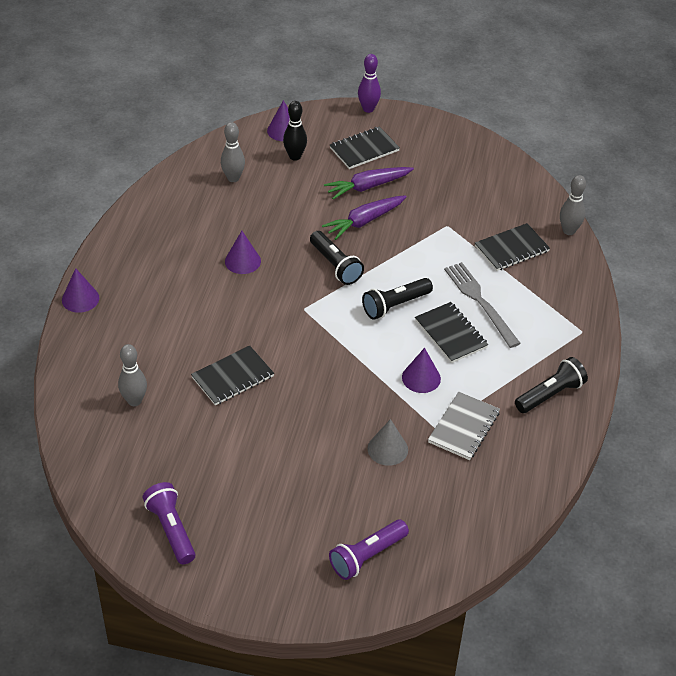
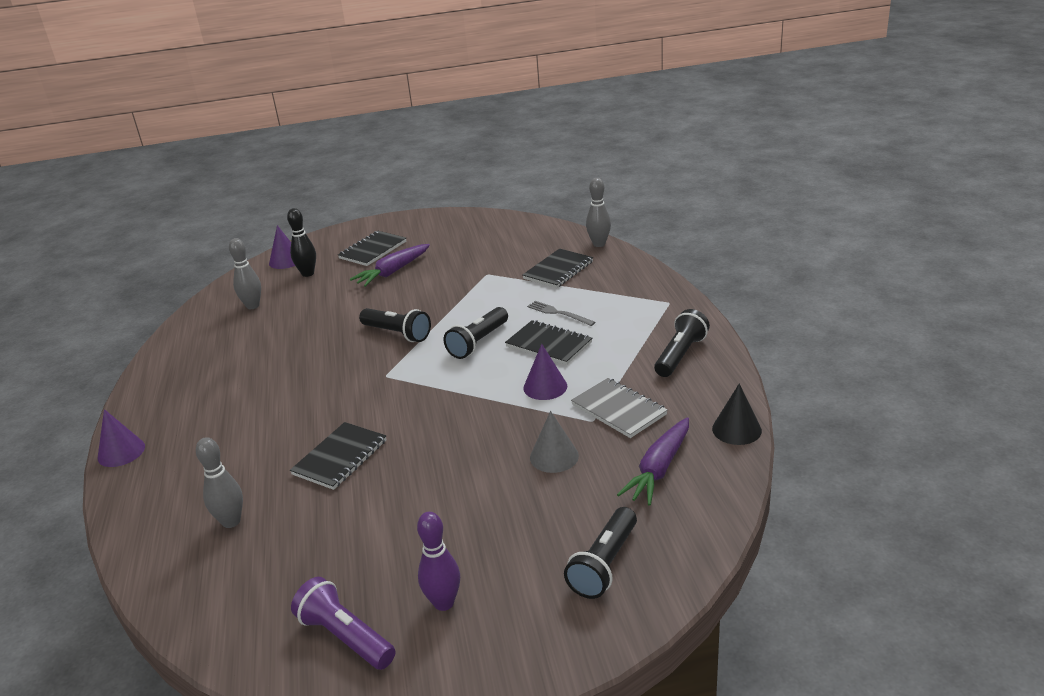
camera: 20 degrees left, 15 degrees down
(242, 261) = (297, 361): purple cone -> none
(364, 221) = (405, 295): purple carrot -> purple carrot (659, 469)
(367, 556) = (604, 565): purple flashlight -> black flashlight
(368, 109) = (359, 225): purple bowling pin -> purple bowling pin (444, 603)
(464, 427) = (619, 409): grey notebook -> grey notebook turned 45 degrees counterclockwise
(480, 302) = (558, 313): grey fork -> grey fork, size x0.60
(541, 488) = (736, 429): none -> black cone

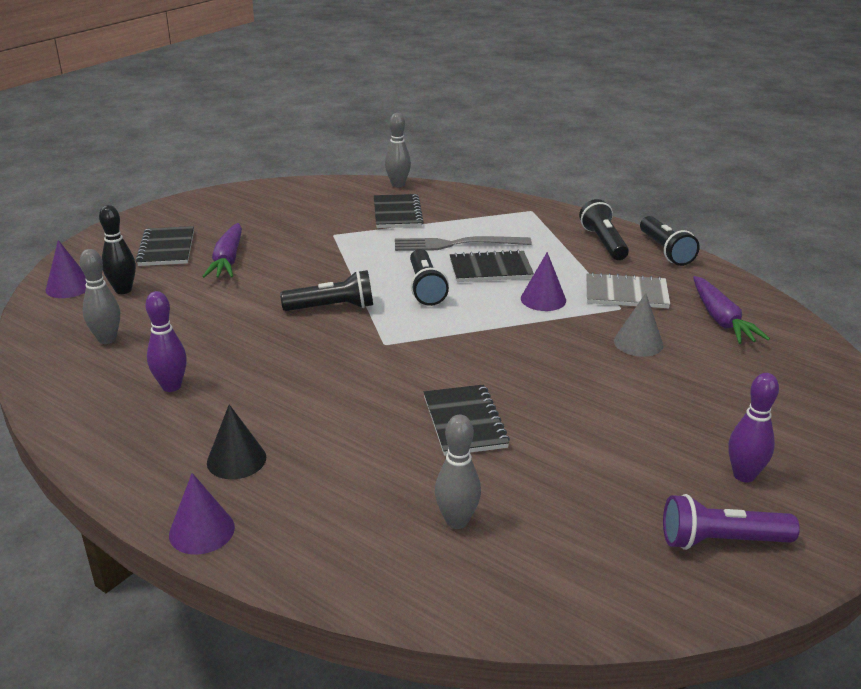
camera: 45 degrees left, 0 degrees up
(236, 352) = (171, 386): none -> purple bowling pin
(558, 313) = (456, 244): grey fork -> grey fork, size x1.67
(604, 565) = (796, 393): black flashlight -> black flashlight (665, 251)
(736, 429) = (723, 275): black cone -> black cone (236, 460)

